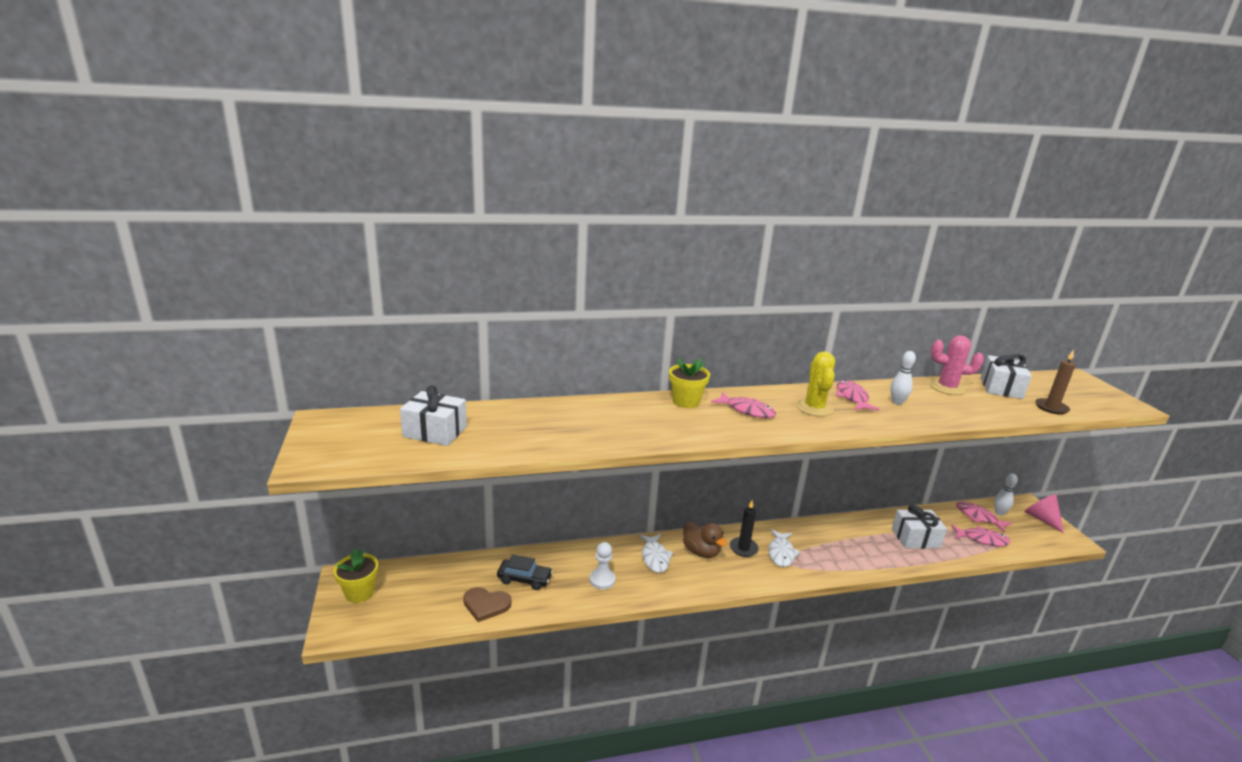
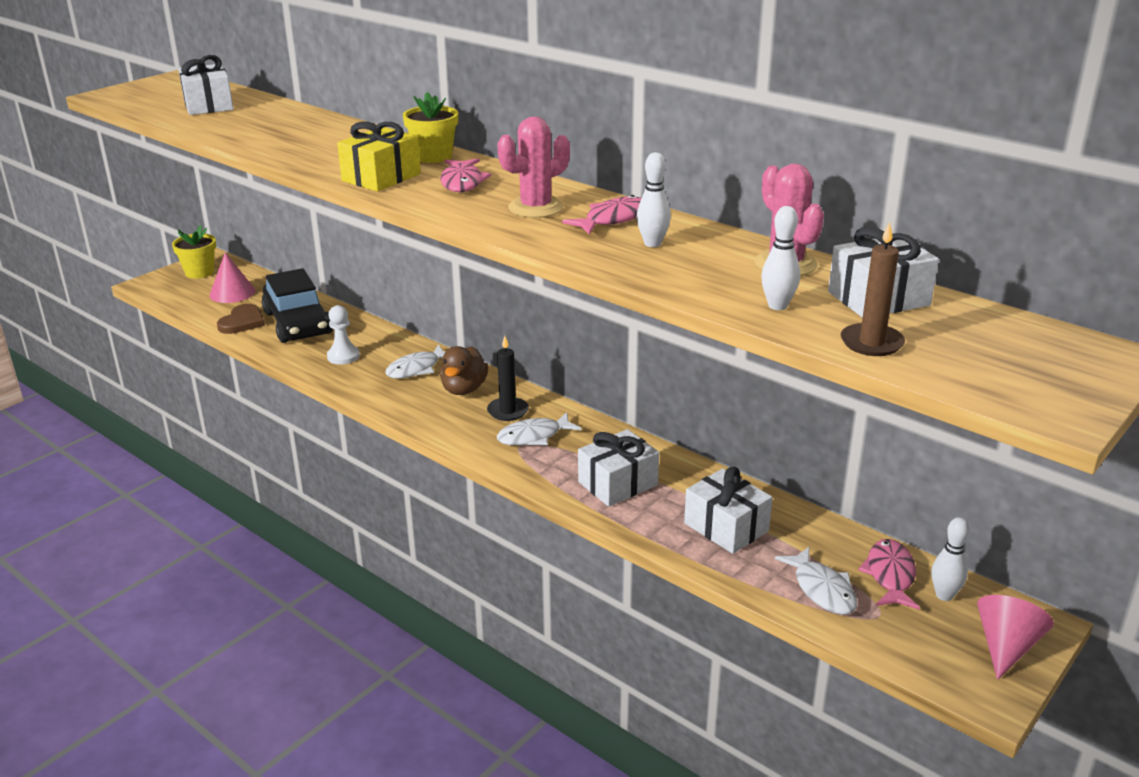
camera: 55 degrees right, 5 degrees up
(426, 590) = (232, 293): none -> pink cone
(486, 605) = (242, 322): brown heart -> brown heart turned 135 degrees counterclockwise
(524, 579) = (298, 323): black car -> black car, size x1.80
(707, 428) = (381, 177): none -> yellow gift
(814, 408) = (536, 208): yellow cactus -> pink cactus
(853, 549) = (617, 483): none -> white gift
(982, 539) = (822, 589): pink fish -> white fish
(999, 408) = (777, 306): none -> white bowling pin

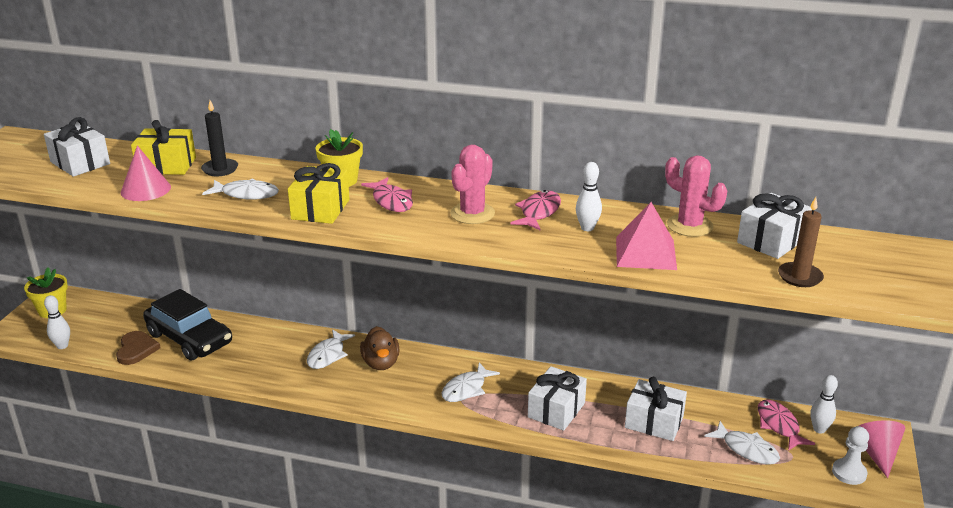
camera: 25 degrees left, 0 degrees up
(232, 293) = (102, 323): pink cone -> pink cone (145, 189)
(281, 118) = (166, 165): none -> yellow gift
(325, 153) = (246, 194): none -> white fish
(343, 356) = (256, 359): white pawn -> white pawn (849, 473)
(508, 411) = (430, 373): black candle -> black candle (220, 169)
(694, 280) = (645, 253): none -> pink pyramid
(777, 306) = (717, 261): white bowling pin -> white bowling pin (62, 346)

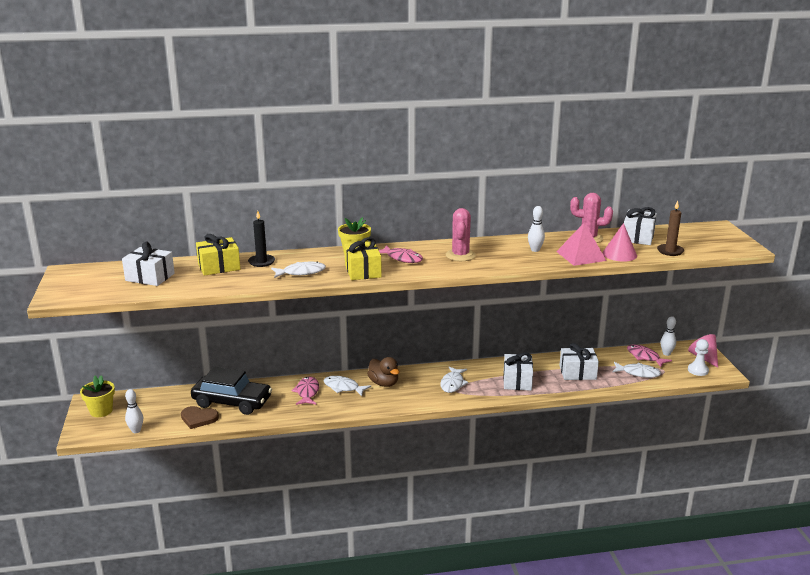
camera: 25 degrees left, 5 degrees down
(136, 349) = (198, 418): brown heart -> brown heart turned 135 degrees clockwise
(145, 189) = (225, 283): pink cone -> pink cone (619, 254)
(328, 355) = (343, 387): white fish -> white fish turned 120 degrees clockwise
(539, 212) = (498, 247): pink fish -> pink fish (307, 392)

